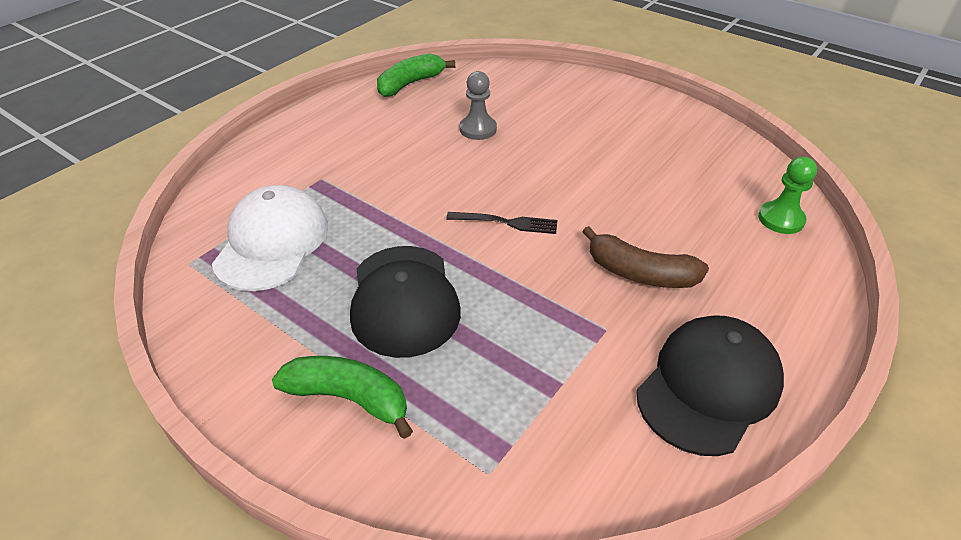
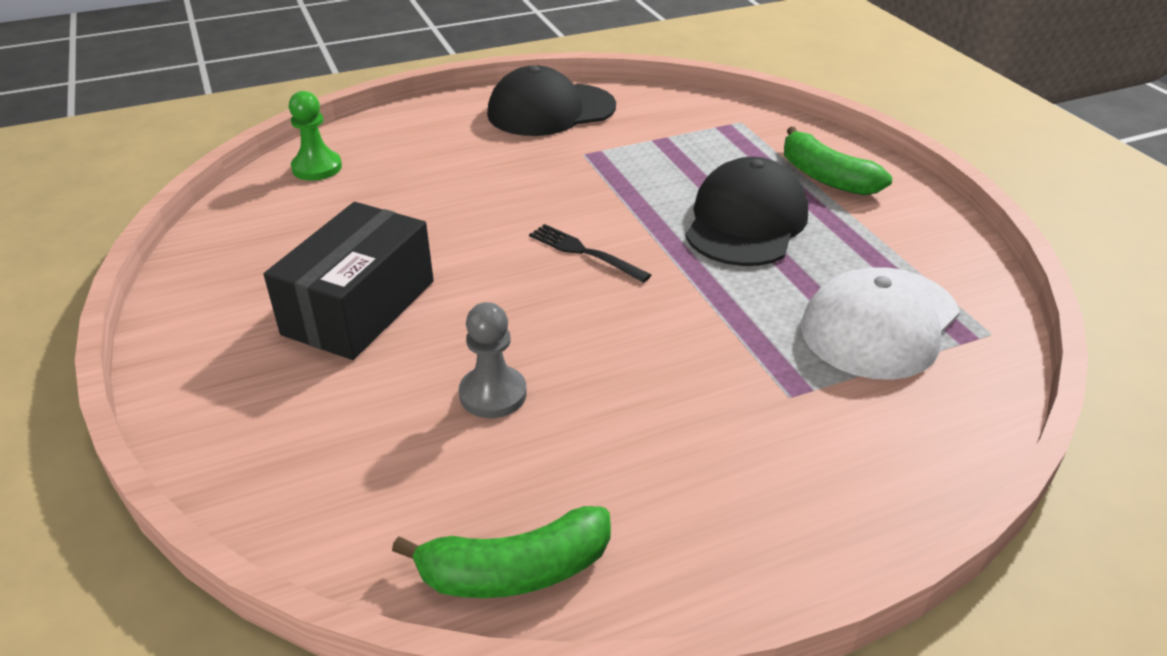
camera: 150 degrees left, 5 degrees down
(596, 142) = (359, 307): none -> black box
(640, 273) = (507, 174): brown banana -> none

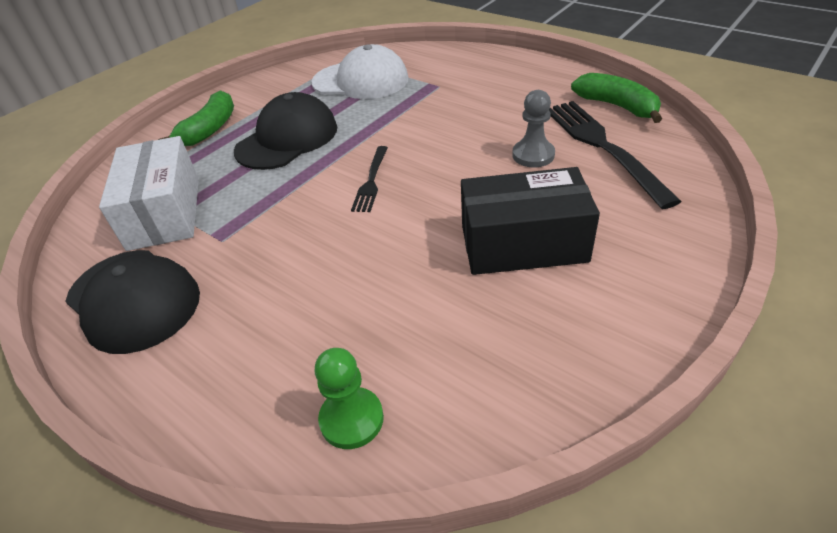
camera: 115 degrees left, 5 degrees up
(433, 472) = (602, 147): none -> black fork
(664, 133) = (165, 212): none -> white box
(746, 222) = (287, 139): black cap -> black cap turned 135 degrees clockwise

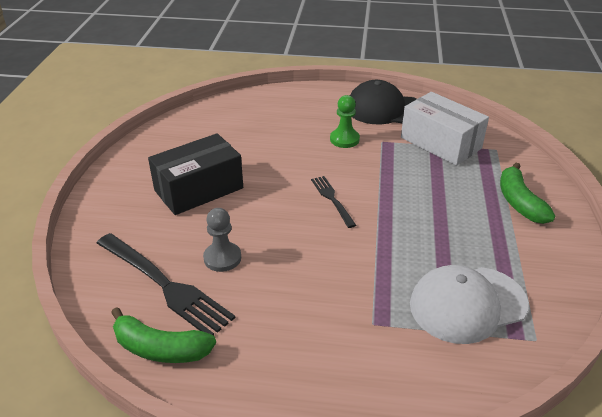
camera: 145 degrees right, 5 degrees down
(287, 139) = (441, 213): black cap -> none
(351, 419) = (238, 108): green pawn -> green pawn (344, 139)

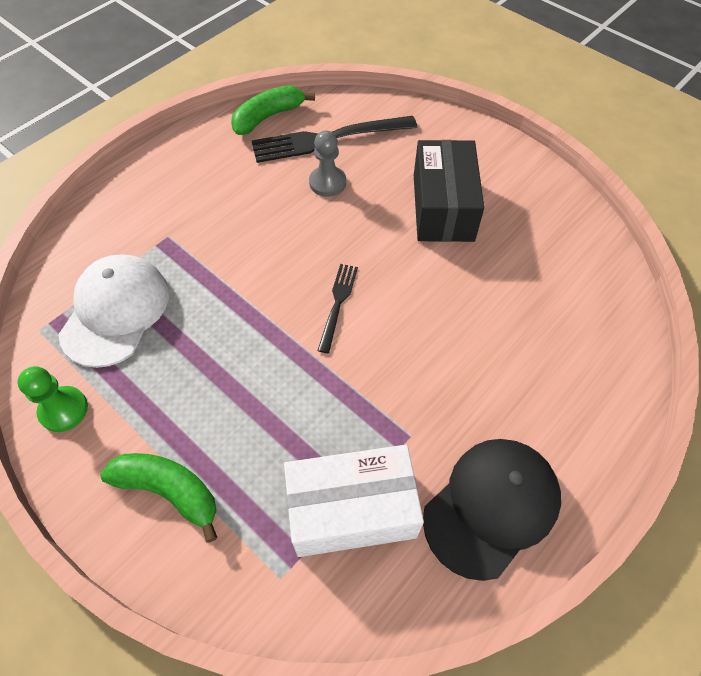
camera: 125 degrees right, 20 degrees up
(332, 199) = (337, 303): black fork -> black fork turned 90 degrees counterclockwise
(344, 139) = (445, 392): green pawn -> green pawn (63, 410)

